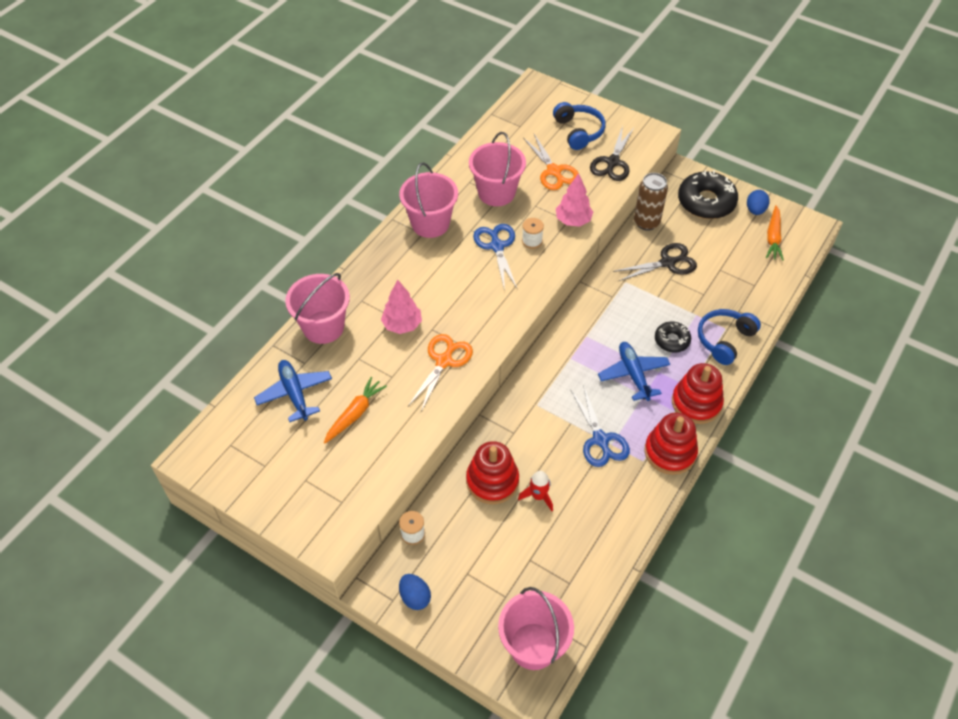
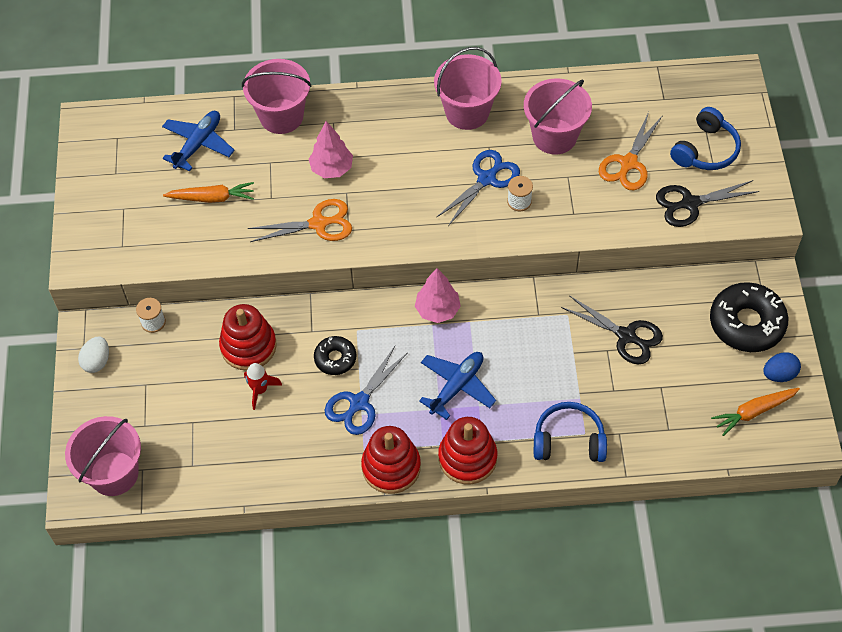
camera: 55 degrees right, 5 degrees up
(415, 597) = (97, 361): blue egg -> white egg
(573, 221) = (576, 218): pink tree -> pink tree (437, 310)
(646, 222) = (664, 287): brown can -> none
(672, 340) = (527, 395): black donut -> black donut (335, 358)

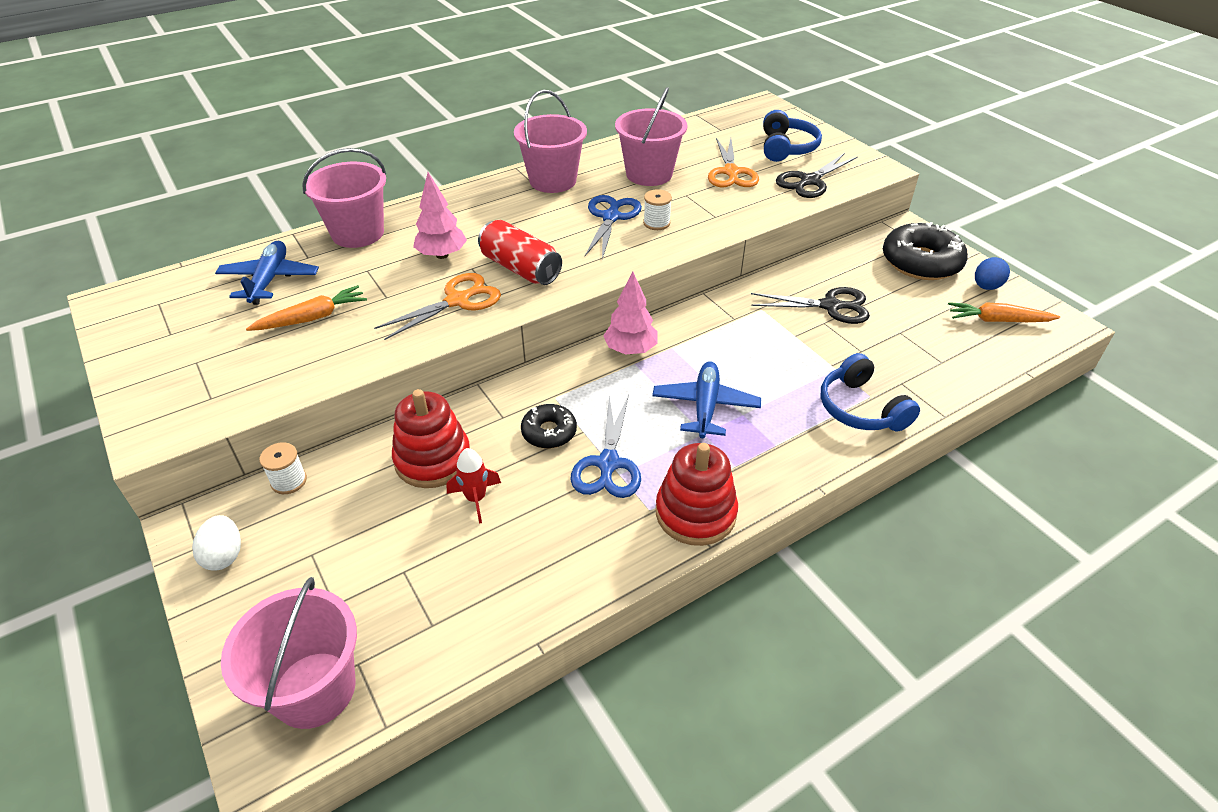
camera: 30 degrees left, 15 degrees down
(381, 208) = (520, 268): none -> red can
(467, 458) = (773, 467): red stacking toy -> none
(568, 440) = (861, 408): blue headphones -> blue headphones turned 90 degrees counterclockwise
(753, 412) = (997, 320): orange carrot -> orange carrot turned 60 degrees clockwise

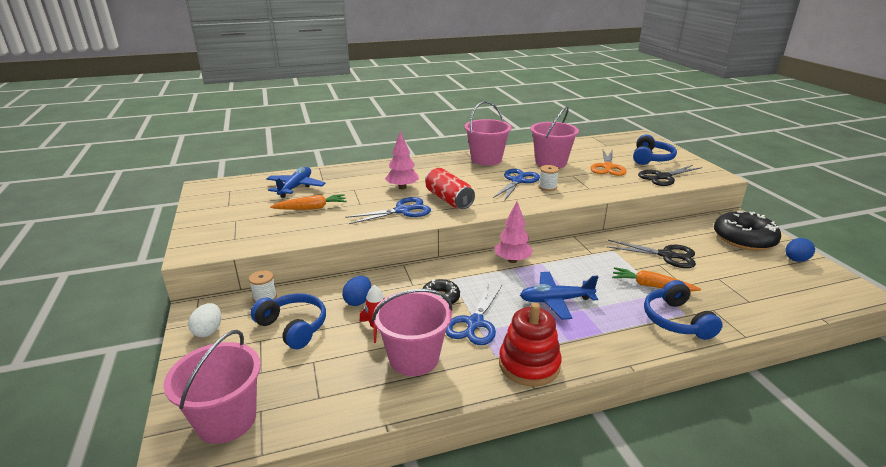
camera: 15 degrees right, 15 degrees down
(352, 522) = (293, 327): none -> blue headphones
(358, 233) = (356, 171): pink bucket -> pink bucket (414, 358)
(433, 459) = (358, 301): red stacking toy -> blue egg
(457, 301) = (402, 211): orange scissors -> blue scissors
(705, 406) = (556, 300): blue plane -> blue plane turned 120 degrees counterclockwise
(997, 320) = (801, 282): orange carrot -> orange carrot (651, 286)

